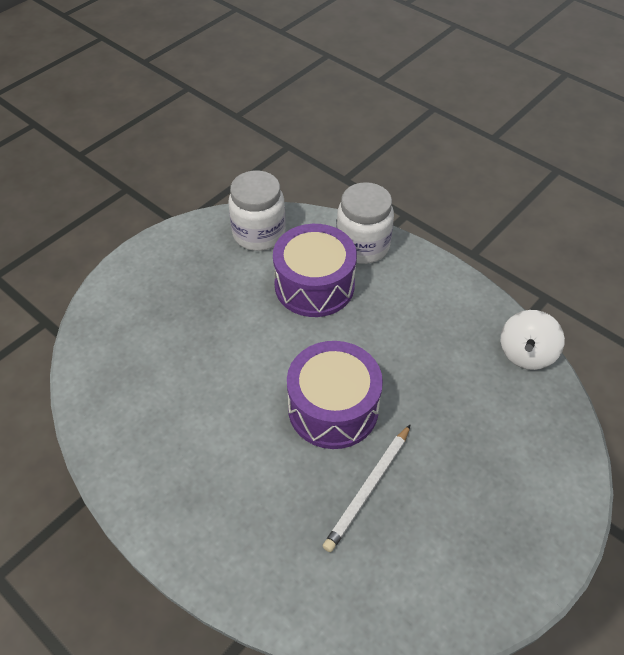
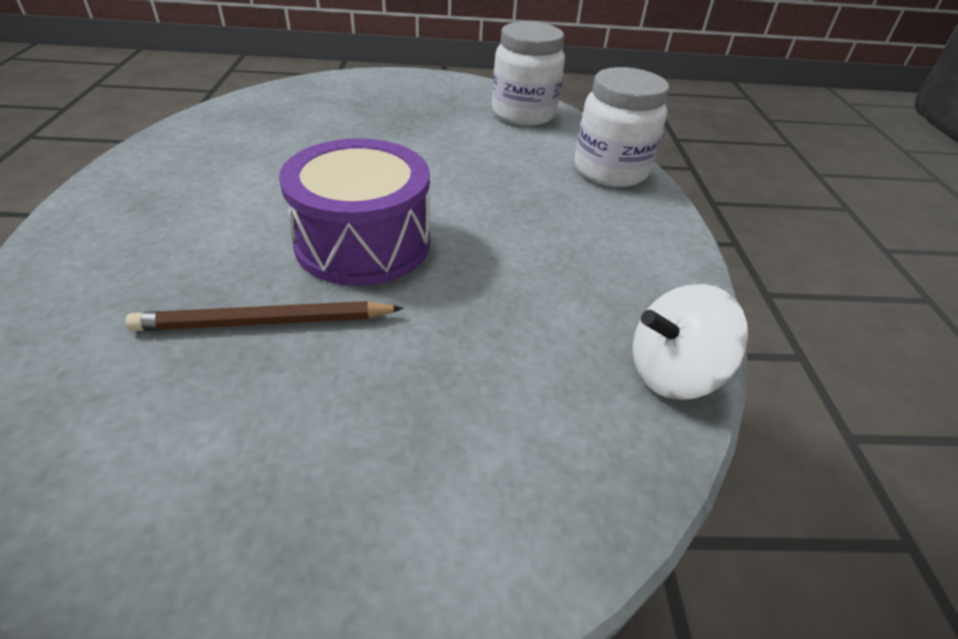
camera: 45 degrees right, 10 degrees down
(314, 285) = (512, 164): purple drum -> none
(368, 489) = (265, 322): white pencil -> brown pencil

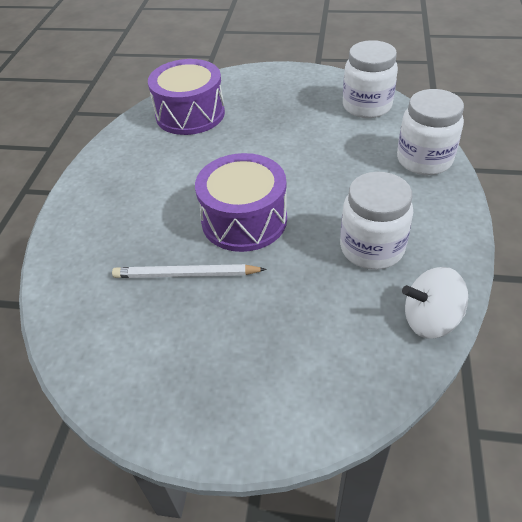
camera: 15 degrees right, 5 degrees up
(265, 322) = (186, 275): brown pencil -> white pencil
(279, 116) = (190, 114): none -> purple drum
(562, 276) = (372, 248): none -> white jar

